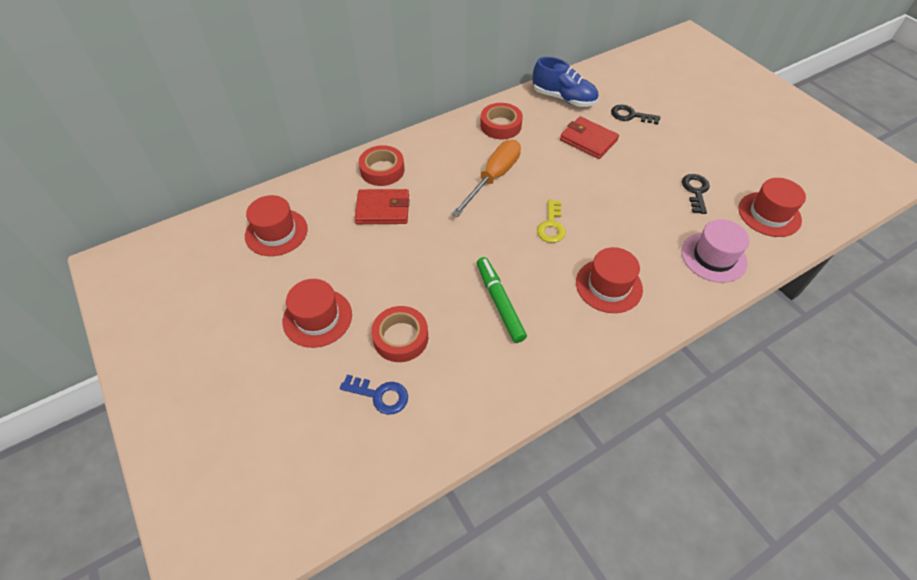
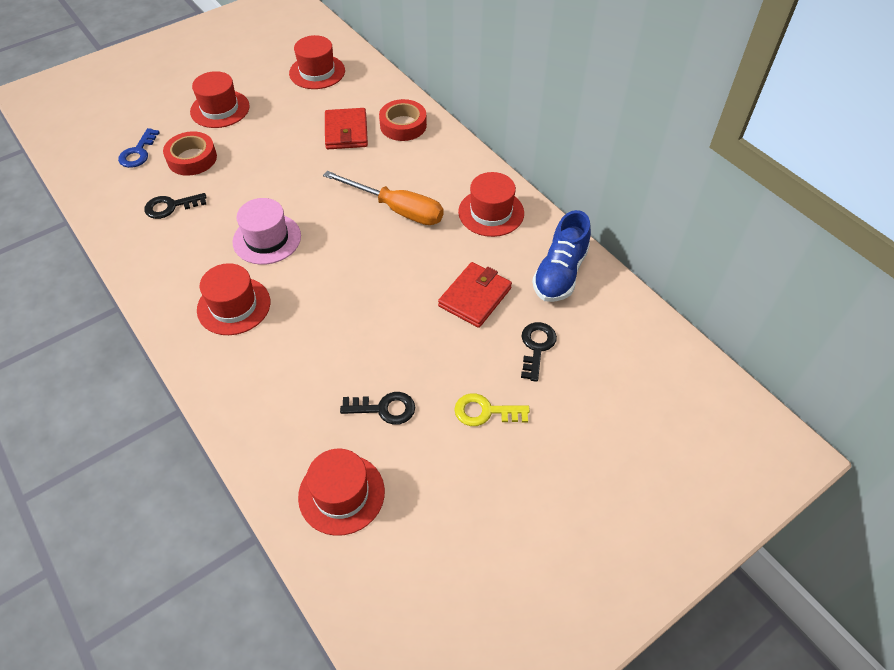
camera: 85 degrees right, 0 degrees up
(476, 350) = (171, 206): none -> black key
(499, 303) = (221, 220): green marker -> none
(500, 125) = (491, 212): red tape -> red hat
(551, 226) = (322, 259): yellow key -> yellow key (485, 412)
(713, 257) = (267, 412): pink hat -> pink hat (267, 239)

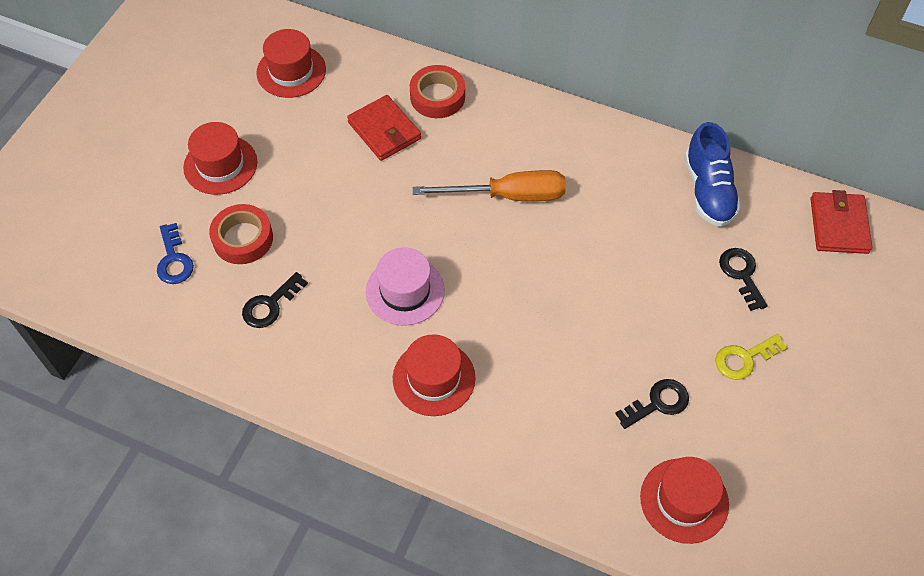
camera: 30 degrees left, 5 degrees up
(475, 297) = (652, 252): red wallet -> red wallet (839, 225)
(491, 212) = (600, 156): red hat -> none

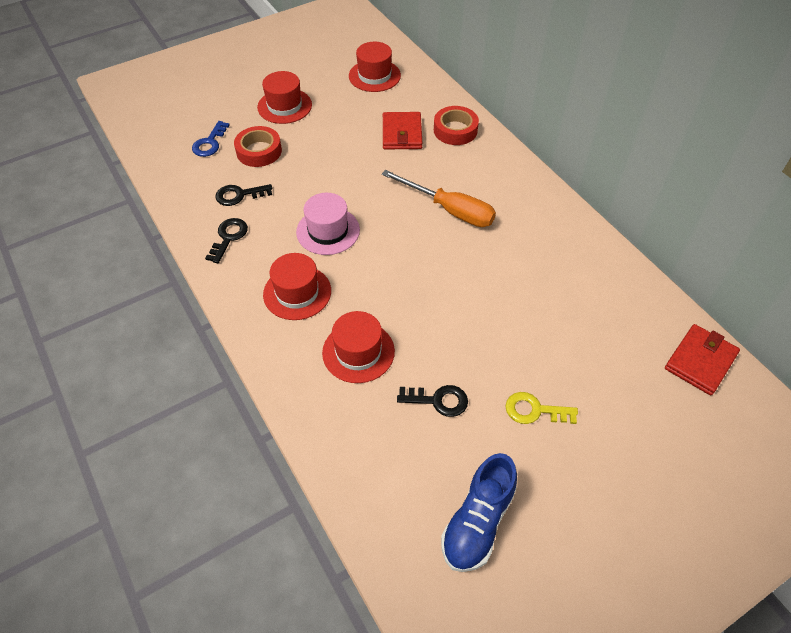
camera: 35 degrees right, 5 degrees down
(684, 500) = (398, 480): red hat -> red hat (358, 352)
(708, 190) = (606, 281): blue shoe -> blue shoe (477, 522)
(741, 274) = (584, 351): black key -> black key (228, 237)

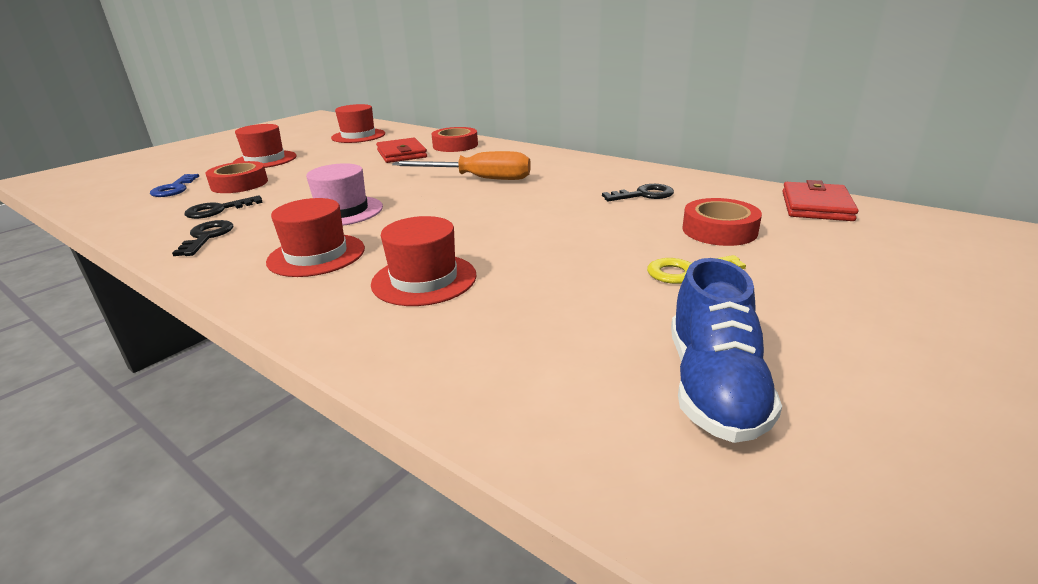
camera: 20 degrees left, 25 degrees down
(438, 400) = (560, 292): black key -> black key (643, 195)
(594, 367) = (719, 230): none -> red tape

